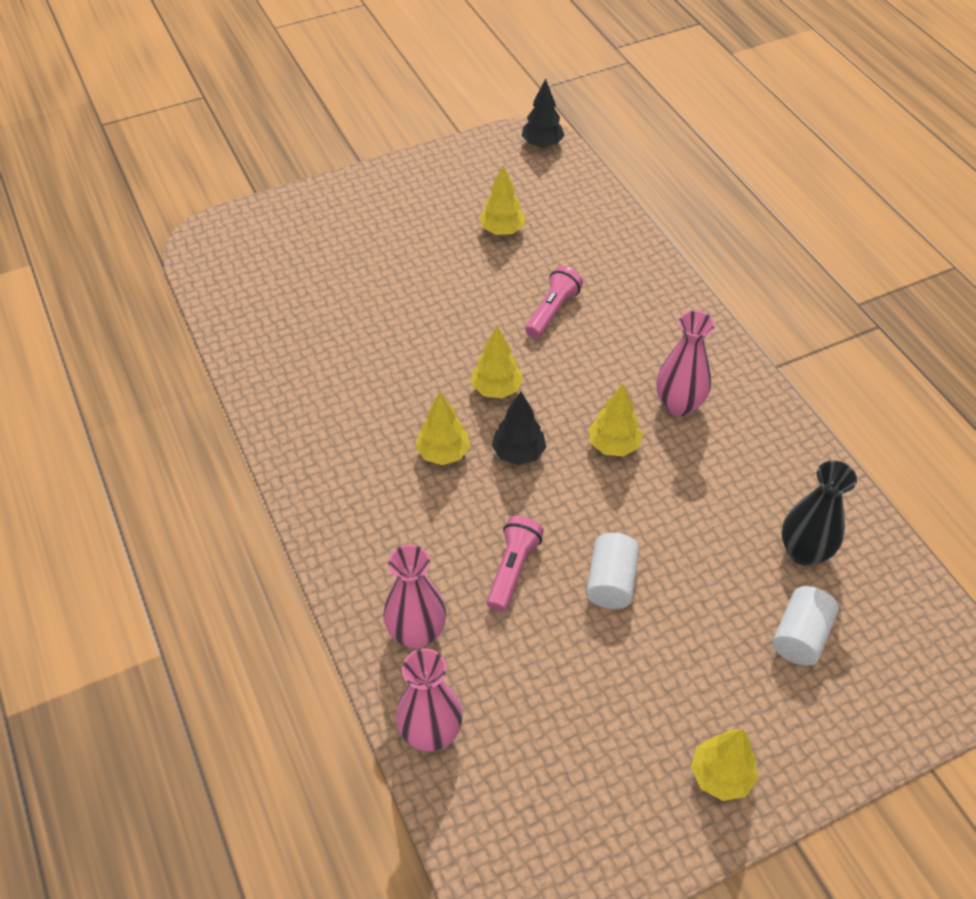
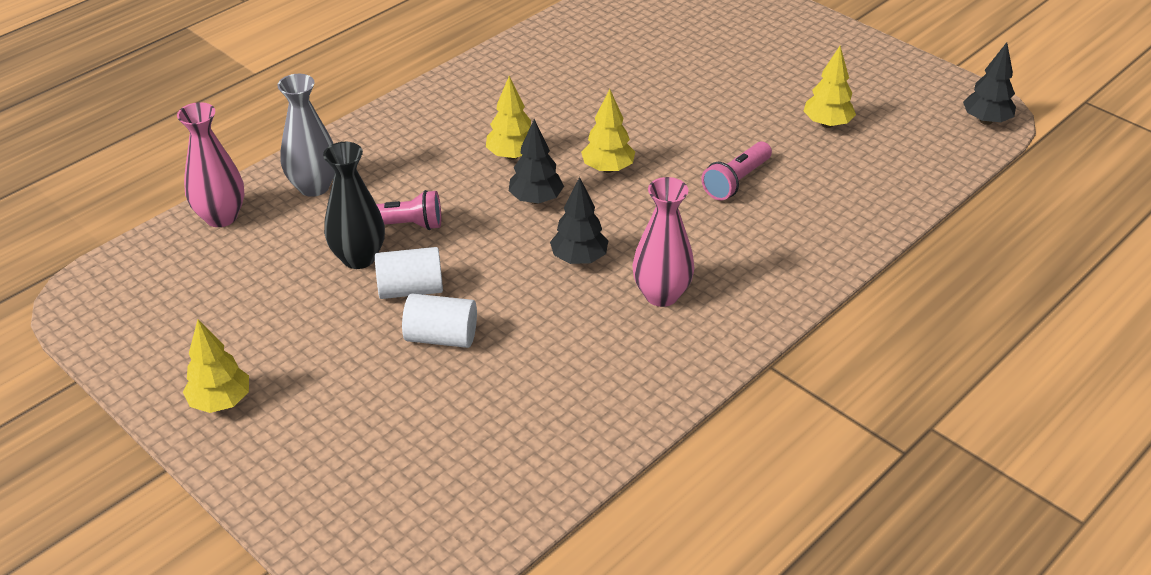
camera: 70 degrees right, 10 degrees down
(416, 633) = (314, 187): pink vase -> grey vase
(552, 311) = (736, 181): pink flashlight -> pink flashlight turned 120 degrees clockwise
(613, 445) = (579, 259): yellow tree -> black tree
(800, 636) = (396, 437): white cylinder -> white cylinder (441, 337)
(804, 551) = (507, 425): black vase -> black vase (359, 258)

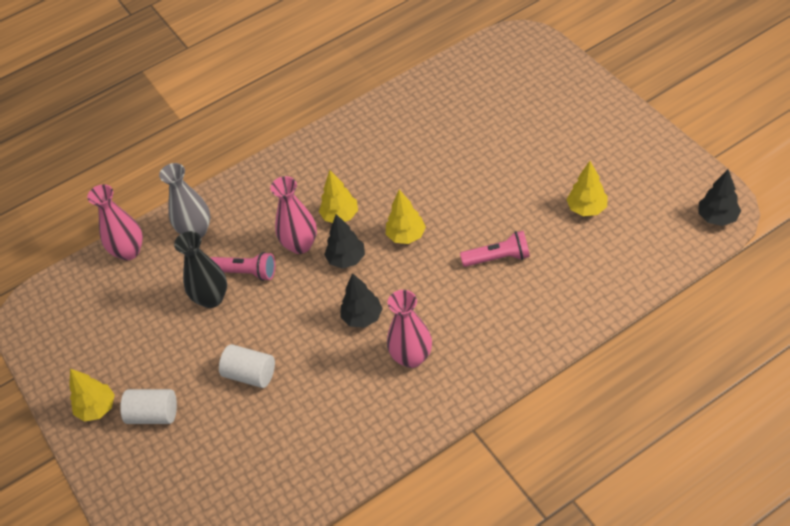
camera: 20 degrees right, 10 degrees up
(411, 289) = (240, 330): white cylinder -> white cylinder (153, 414)
(467, 189) = (300, 245): none -> pink vase
(736, 181) = (498, 258): pink flashlight -> pink flashlight turned 150 degrees counterclockwise

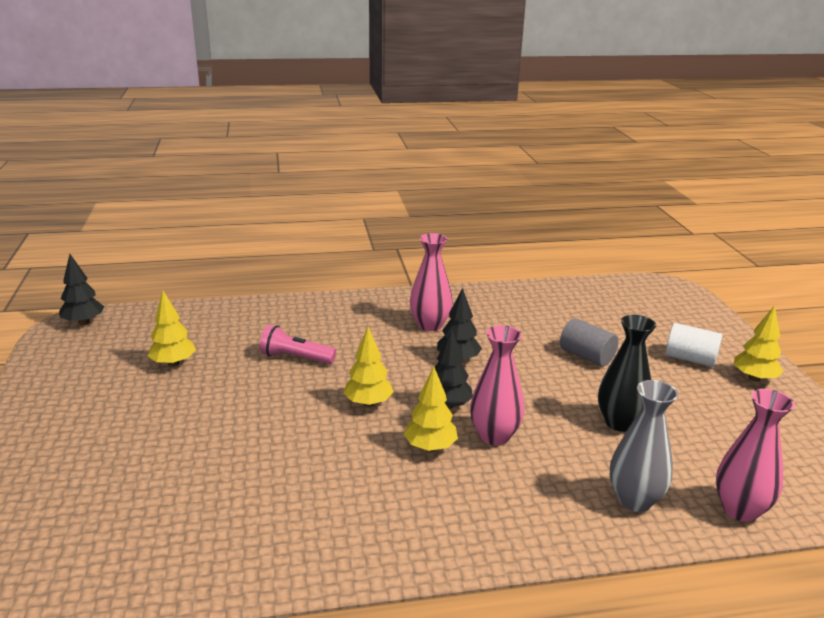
camera: 165 degrees left, 25 degrees down
(246, 272) = (571, 432): pink flashlight -> none
(250, 374) = (586, 356): white cylinder -> grey cylinder

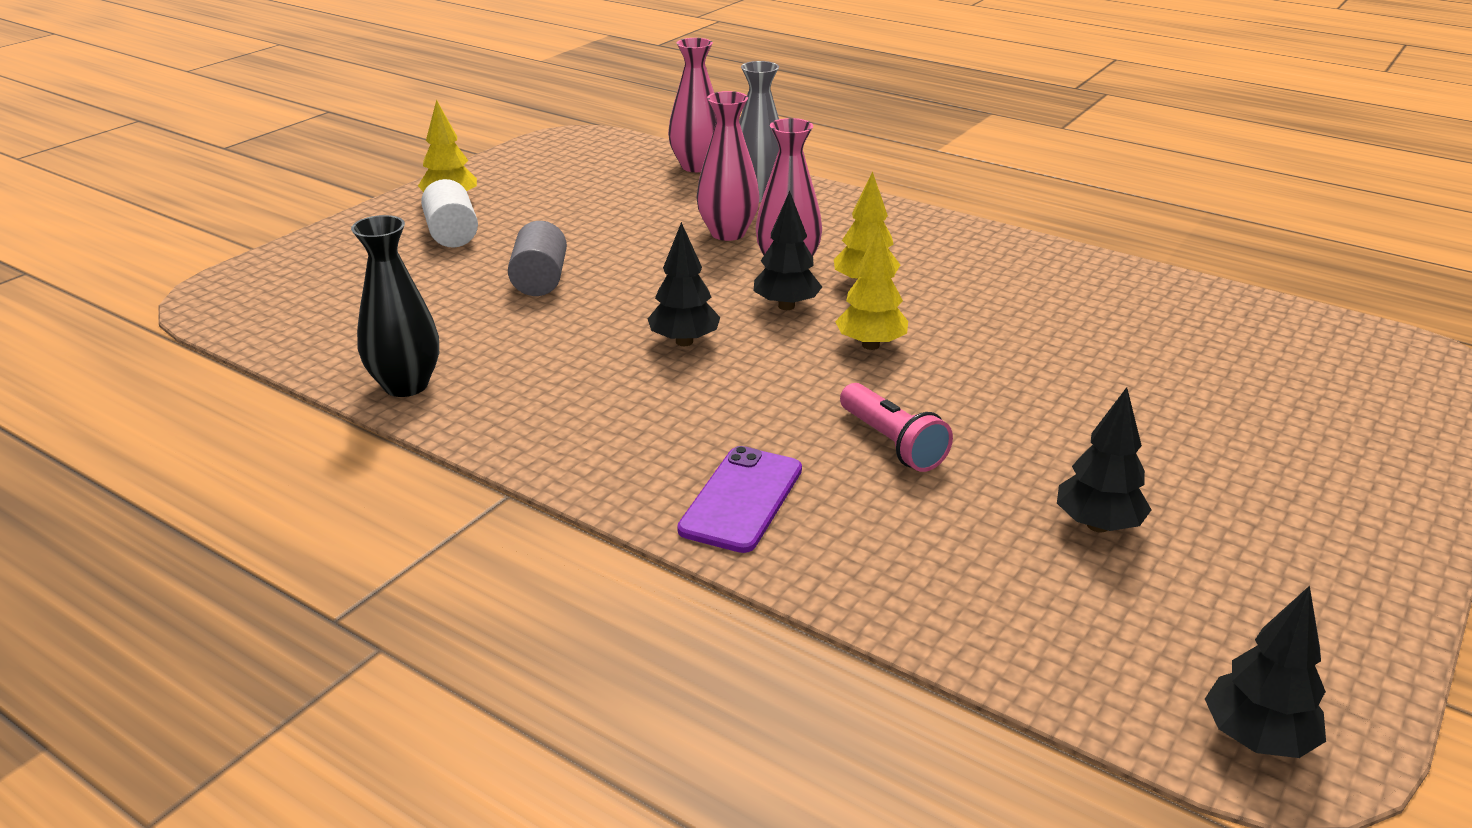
camera: 135 degrees left, 5 degrees up
(173, 363) = (1097, 525): yellow tree -> black tree
(328, 313) = (741, 499): none -> purple phone
(430, 325) = (629, 400): pink vase -> pink vase (728, 233)
(619, 422) = (654, 229): black vase -> black vase (406, 385)

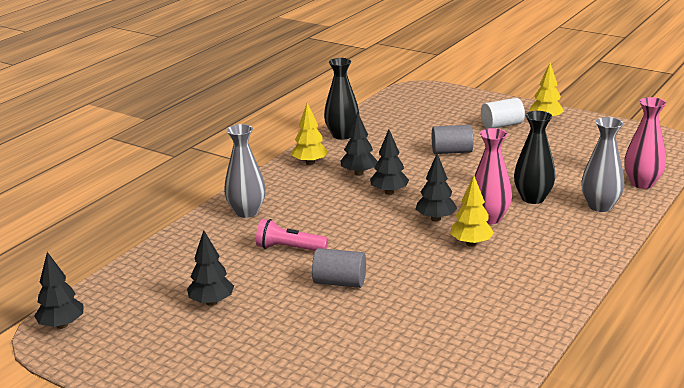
camera: 90 degrees right, 5 degrees down
(597, 369) = (359, 173): none -> black tree
(728, 233) = (533, 198): pink vase -> black vase
(741, 499) = (247, 212): purple phone -> grey vase
(870, 345) = (391, 244): yellow tree -> yellow tree (310, 163)
(892, 443) = (289, 248): pink flashlight -> pink flashlight turned 45 degrees clockwise
(998, 393) = (339, 282): none -> grey cylinder

